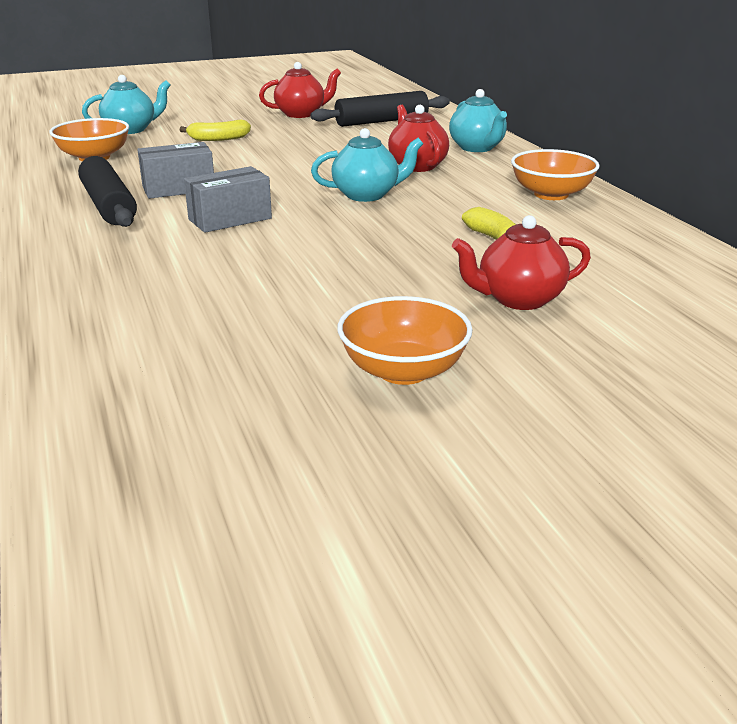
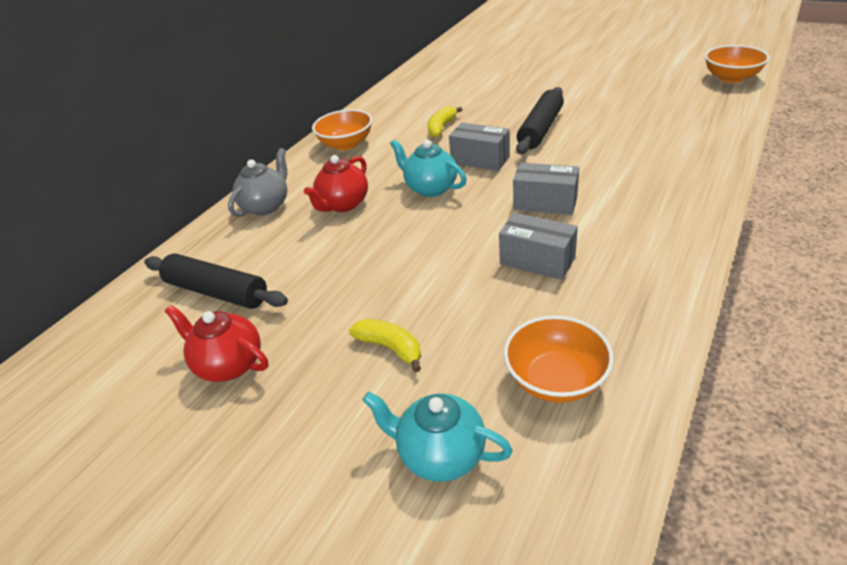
camera: 125 degrees left, 10 degrees up
(108, 205) = (615, 262): black rolling pin -> black rolling pin (540, 129)
(369, 227) = (480, 160): none -> grey box
(403, 371) = (590, 90): orange bowl -> orange bowl (731, 78)
(477, 148) = (266, 206): turquoise teapot -> grey teapot
(518, 299) = (497, 99): red teapot -> none

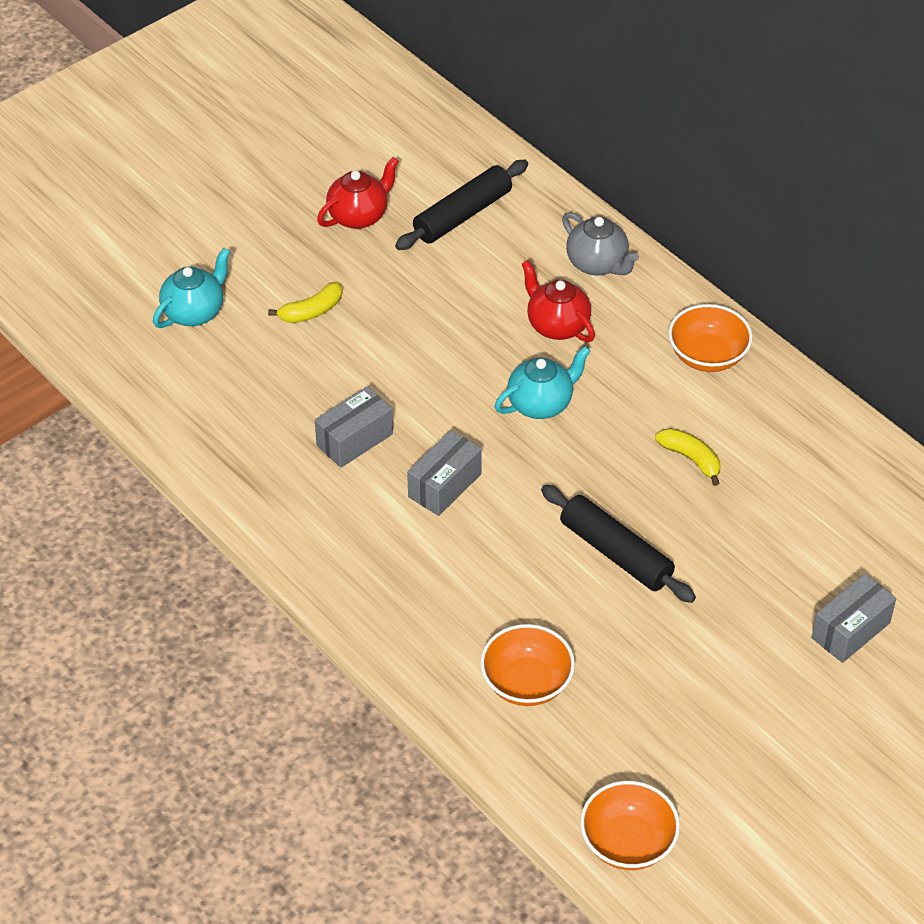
camera: 105 degrees right, 10 degrees up
(480, 160) = (576, 466): grey box -> grey box (850, 630)
(555, 379) = (213, 394): orange bowl -> orange bowl (526, 683)

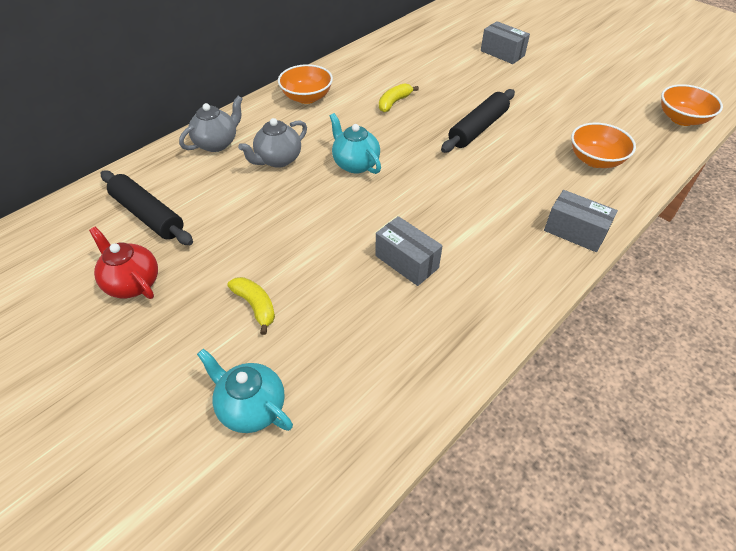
camera: 95 degrees left, 0 degrees up
(444, 485) = (442, 207): grey box -> grey box (575, 232)
(557, 325) = (278, 160): red teapot -> grey teapot

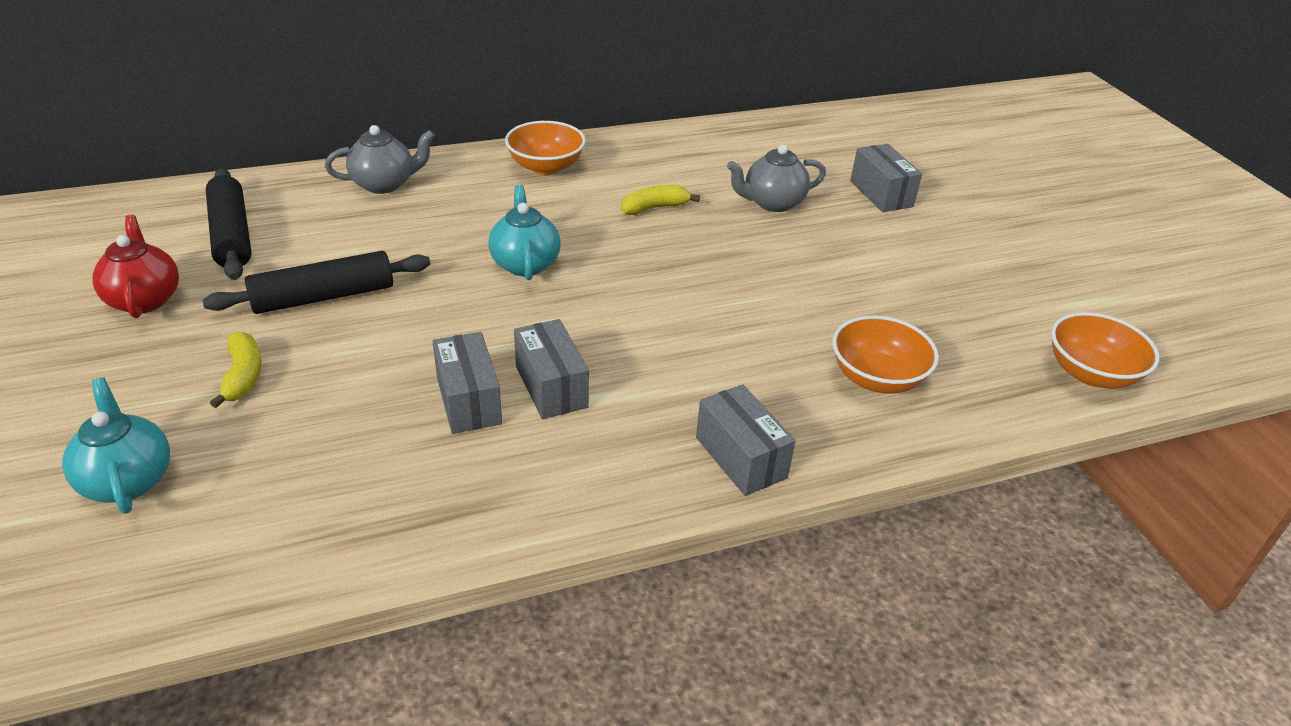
camera: 25 degrees right, 10 degrees down
(278, 160) = (436, 226): grey teapot -> grey teapot (772, 203)
(443, 233) = (551, 386): none -> grey box
(478, 128) = (739, 277): black rolling pin -> black rolling pin (324, 297)

